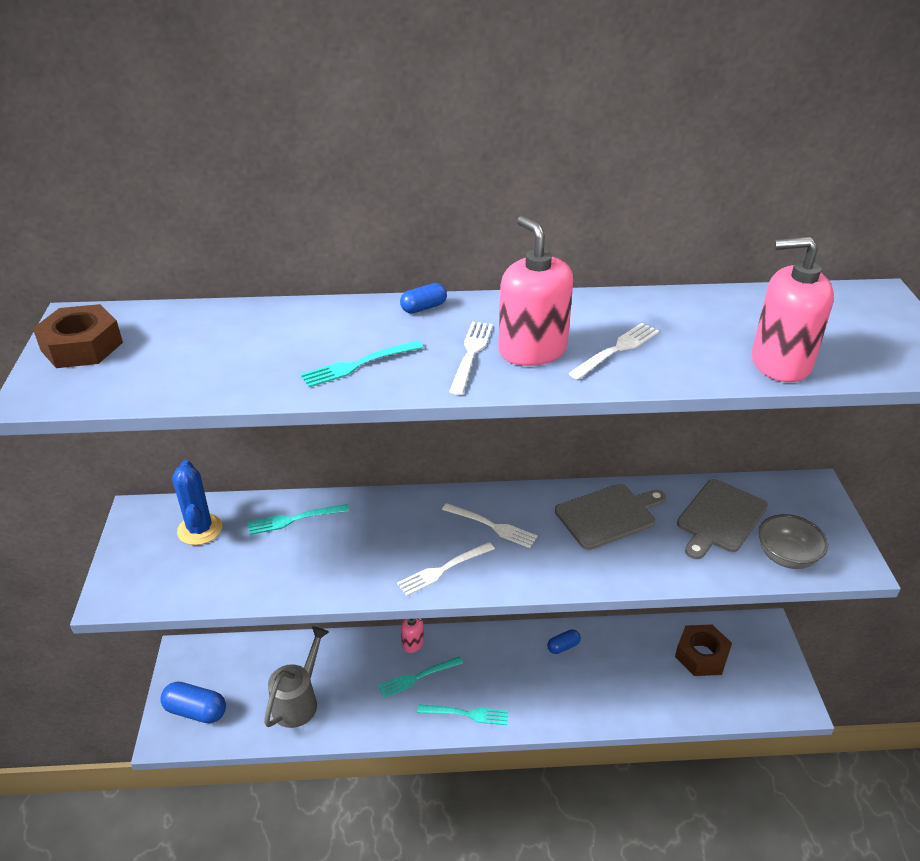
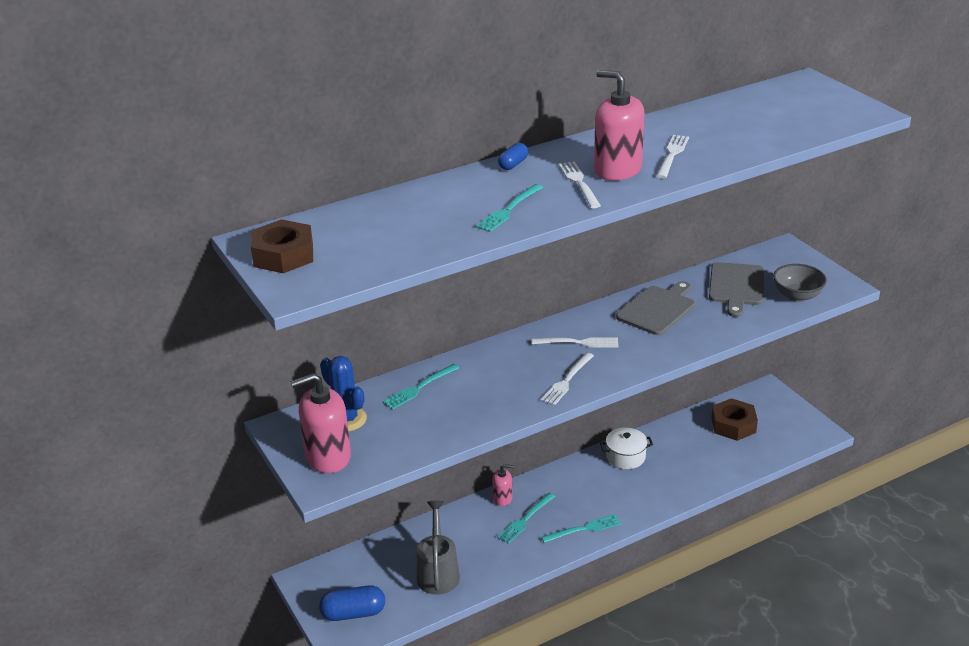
camera: 25 degrees left, 5 degrees down
(563, 646) = (625, 457): blue capsule -> white pot
(780, 363) = (779, 135): pink soap dispenser -> pink soap dispenser (328, 457)

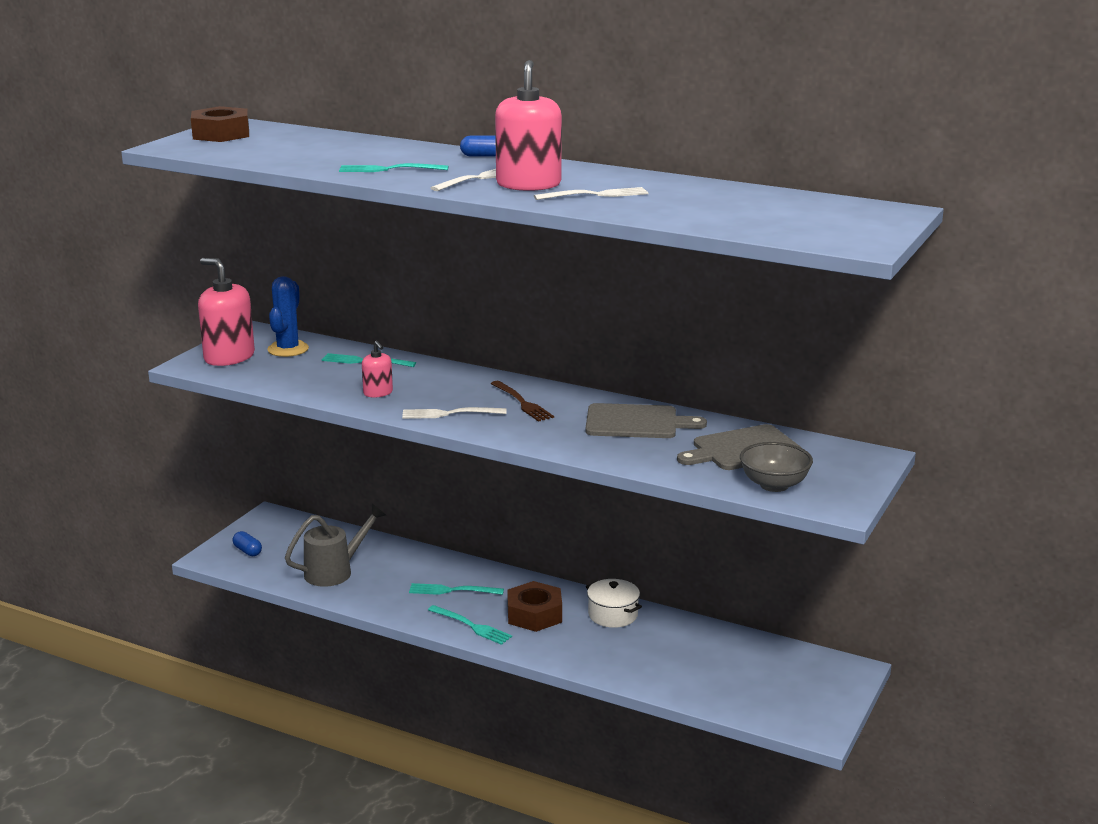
camera: 55 degrees right, 10 degrees down
(353, 613) = (247, 551): blue capsule -> blue capsule, size x0.57
(502, 498) = (470, 569): pink soap dispenser -> pink soap dispenser (378, 393)
(579, 343) = (522, 403): white fork -> brown fork
(733, 425) = (752, 665): brown nut -> brown nut (534, 614)

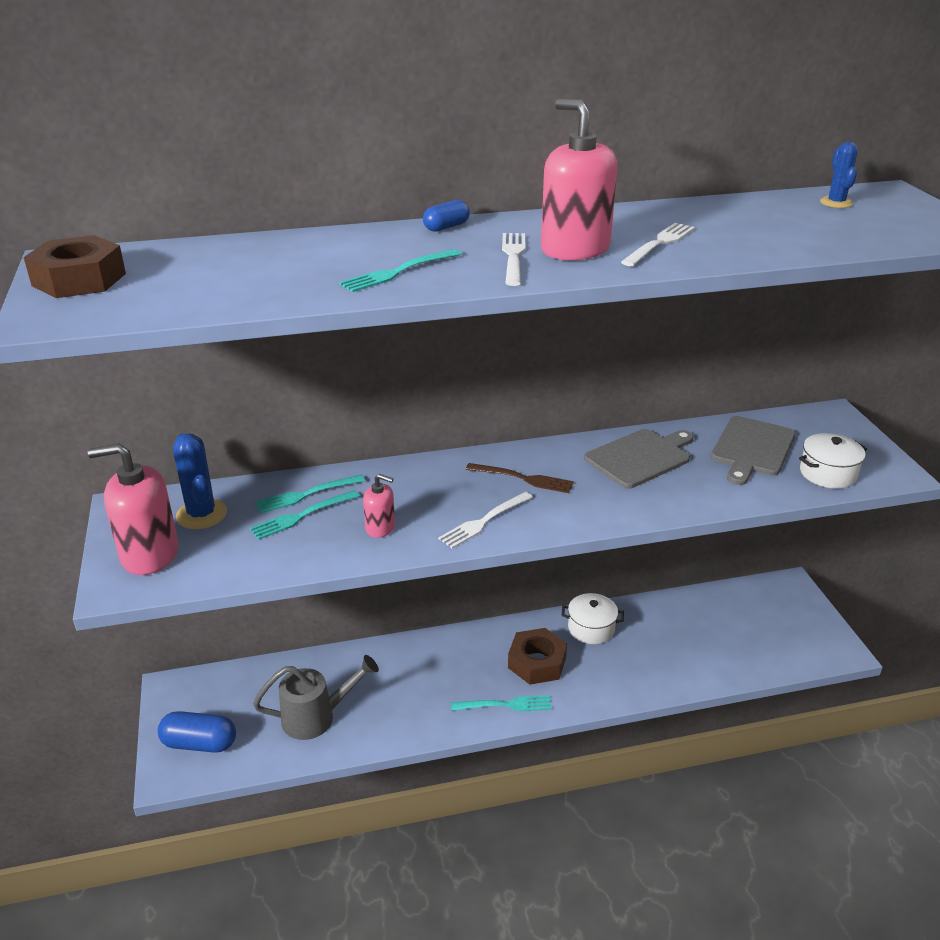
camera: 40 degrees left, 10 degrees up
(247, 551) = (199, 743): blue capsule -> blue capsule, size x1.74
(335, 571) = (316, 717): grey watering can -> grey watering can turned 60 degrees clockwise
(451, 590) = (443, 677): turquoise fork -> turquoise fork (301, 516)
(774, 485) = (828, 473): grey bowl -> white pot
(818, 206) = (836, 203): none -> blue cactus

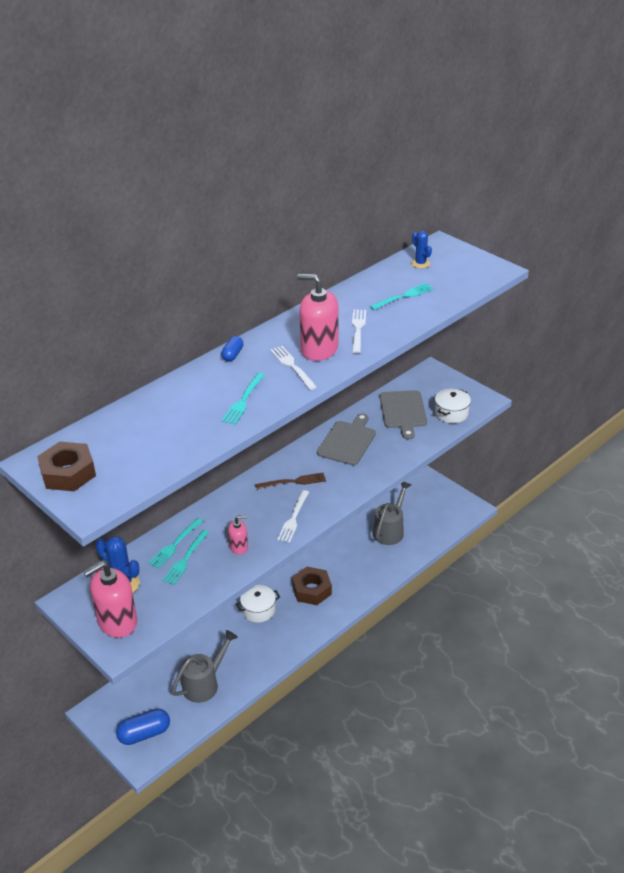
camera: 30 degrees left, 5 degrees up
(506, 705) = (312, 623): turquoise fork -> turquoise fork (404, 296)
(591, 628) = (329, 554): white pot -> white pot (258, 610)
(697, 632) = (390, 530): none -> grey watering can

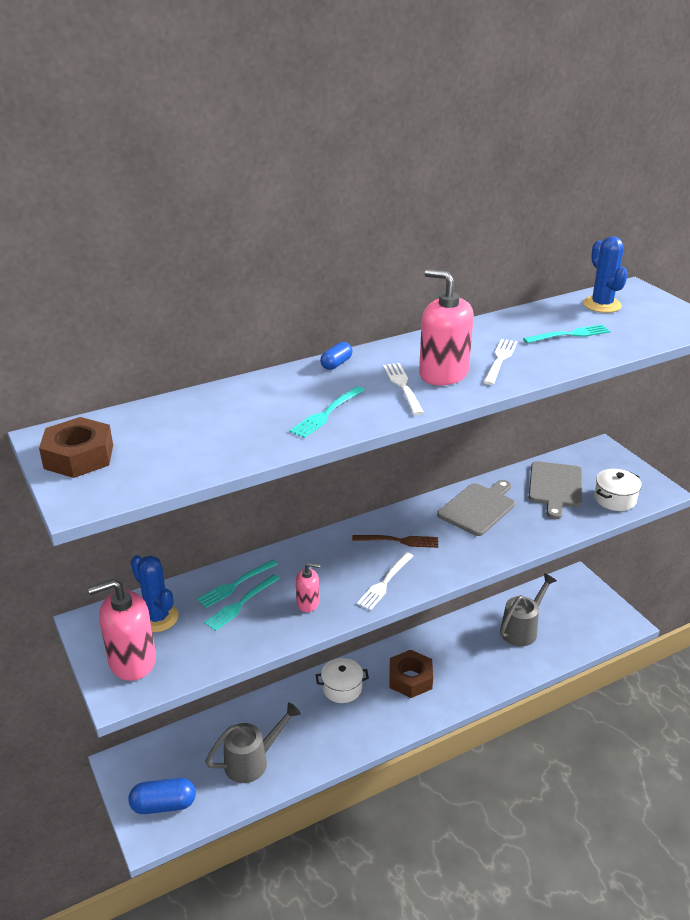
camera: 15 degrees right, 5 degrees down
(420, 263) = (601, 305): blue cactus -> blue cactus, size x1.60

